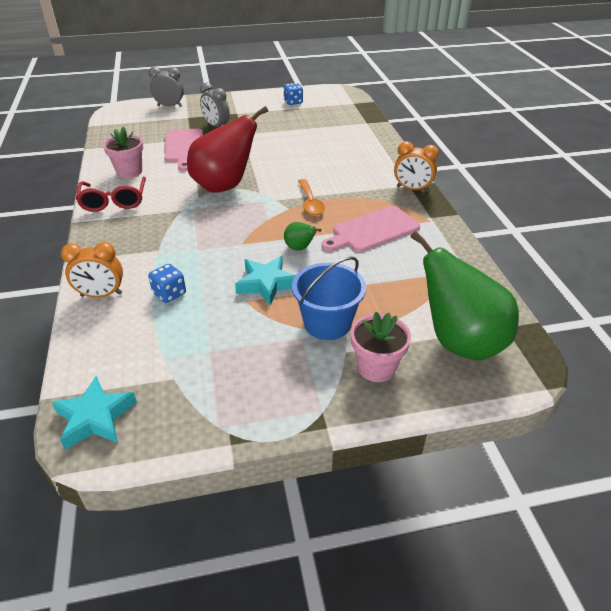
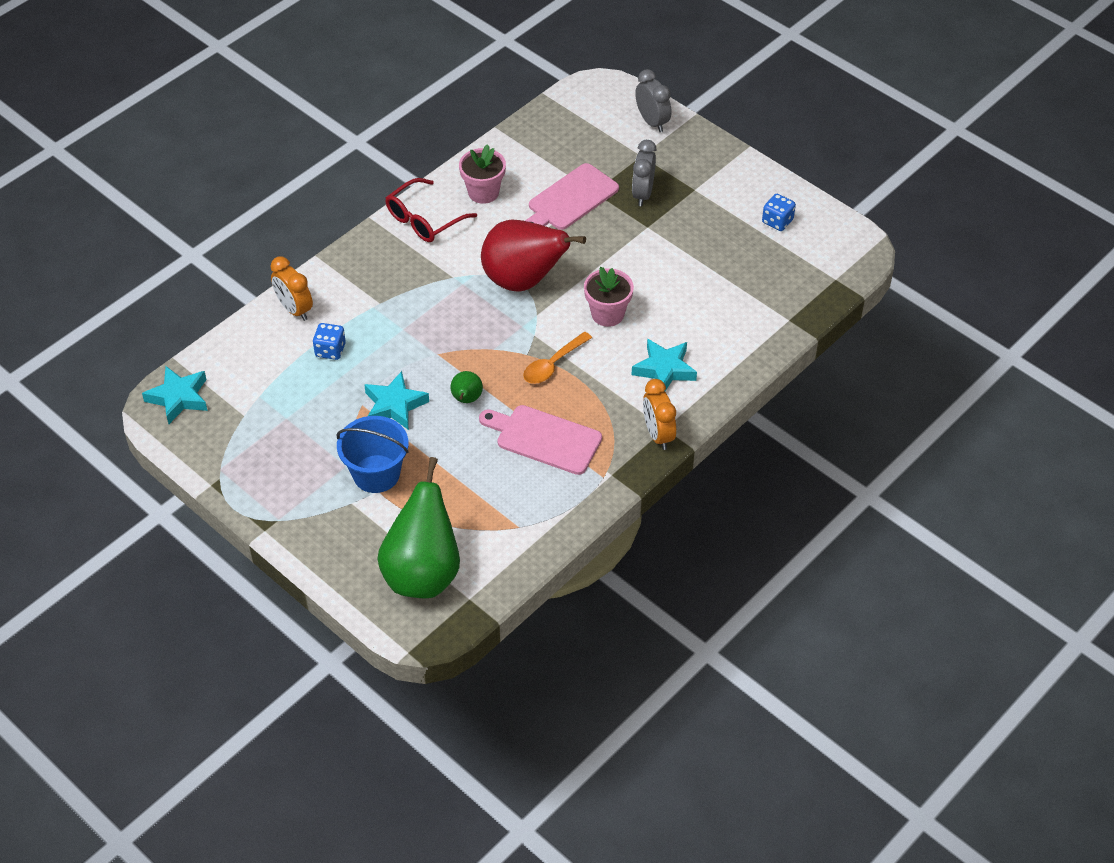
camera: 55 degrees right, 10 degrees up
(361, 168) = (664, 370): none -> turquoise star
(376, 367) = (348, 531): pink flower pot -> pink flower pot (607, 314)

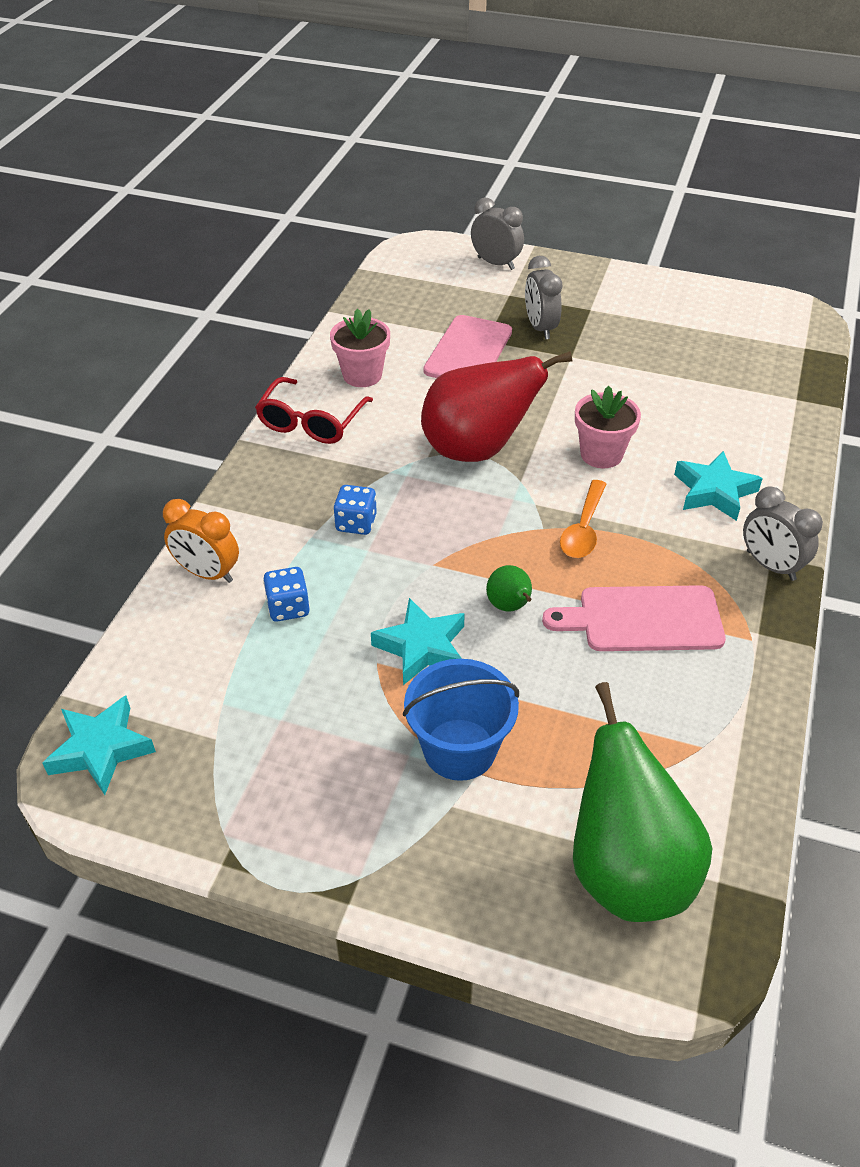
camera: 25 degrees left, 5 degrees down
(658, 435) = (770, 566): orange clock -> grey clock
(777, 221) = (699, 314): blue dice -> blue dice (356, 523)

